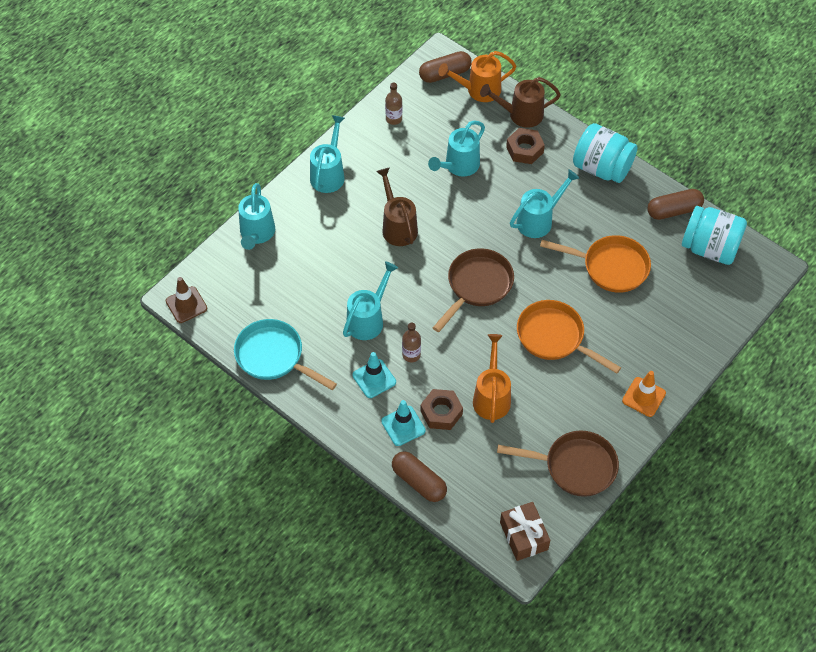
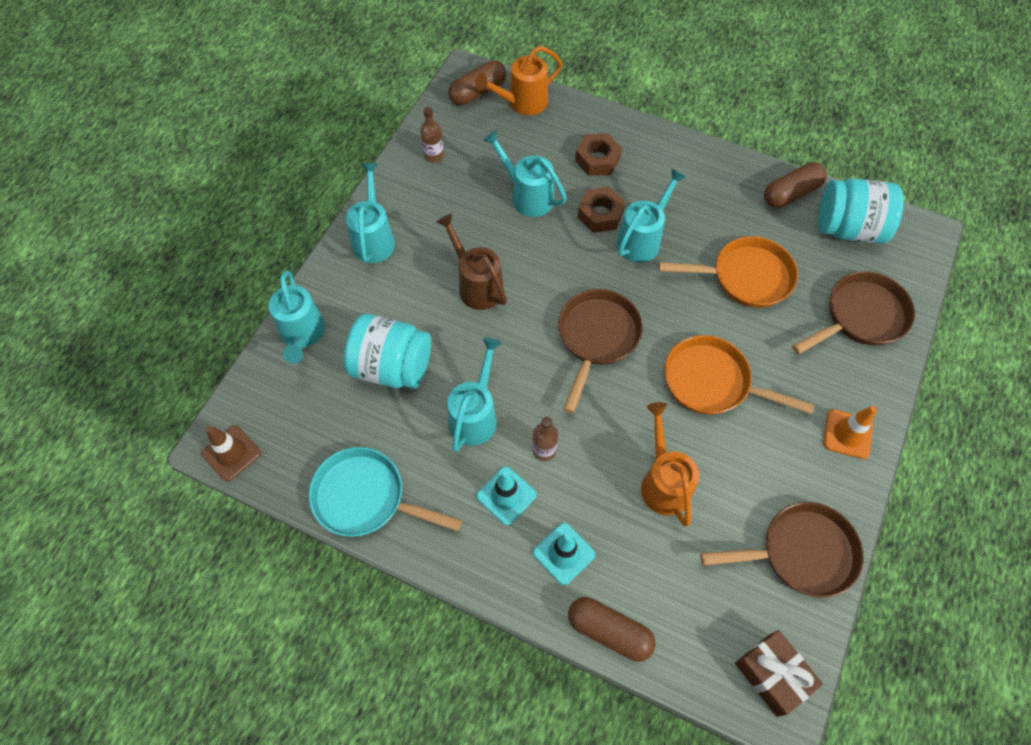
camera: 15 degrees left, 5 degrees up
(441, 412) = (607, 521): brown nut -> brown nut (600, 214)
(458, 166) = (527, 195): turquoise watering can -> turquoise watering can turned 105 degrees clockwise
(520, 114) = (578, 120): brown watering can -> none
(602, 168) = (692, 162): turquoise jar -> turquoise jar (392, 367)
(691, 317) = (861, 316): none -> brown pan

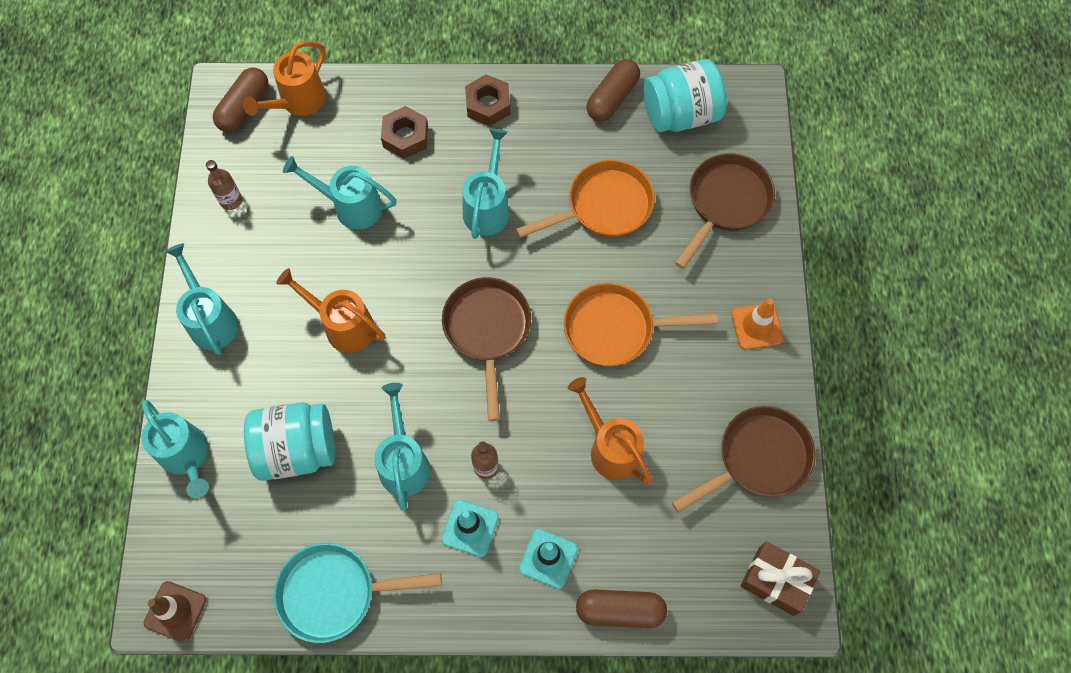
camera: 25 degrees left, 5 degrees up
(476, 284) = (343, 325): brown watering can -> orange watering can
(600, 214) = (434, 197): brown nut -> brown nut (488, 105)

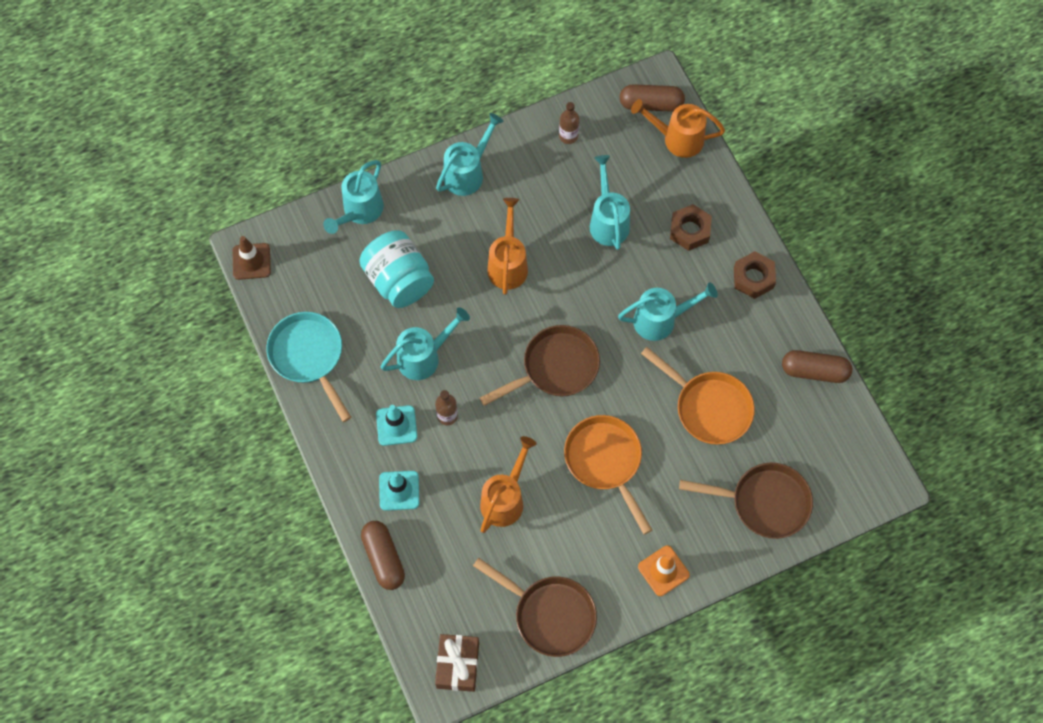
camera: 65 degrees right, 0 degrees up
(680, 114) = (830, 432): turquoise jar -> none

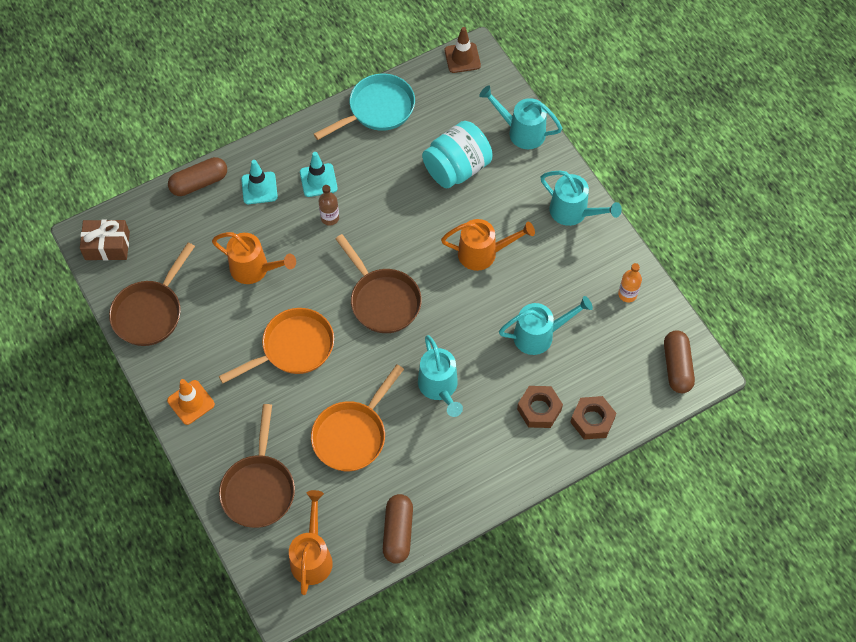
camera: 85 degrees right, 5 degrees down
(424, 357) = (384, 195): turquoise watering can -> none
(568, 136) = (627, 294): brown bottle -> orange bottle
(677, 139) = (641, 393): orange watering can -> orange watering can (312, 556)
(753, 278) = (494, 471): brown nut -> brown nut (592, 420)

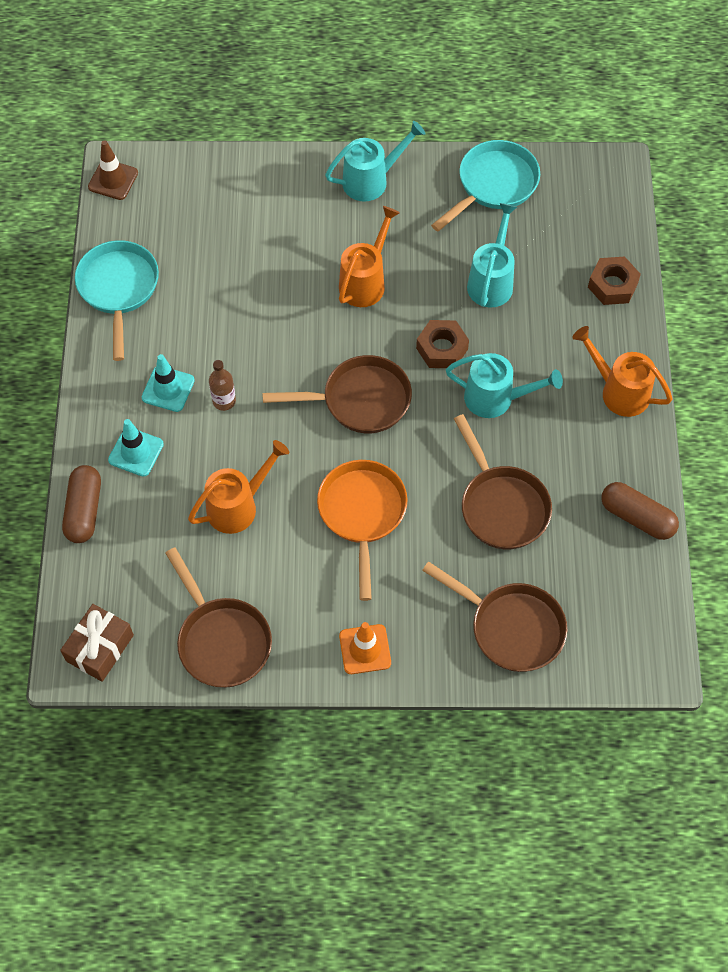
camera: 60 degrees left, 0 degrees up
(312, 556) = (619, 611): orange watering can -> orange watering can (618, 391)
(352, 435) = (501, 506): orange pan -> brown pan
(457, 168) = (247, 253): turquoise jar -> none
(521, 131) = (243, 175): turquoise watering can -> none
(539, 409) = (574, 324): brown nut -> brown nut (442, 348)
(627, 294) = (494, 185): orange bottle -> turquoise pan
(677, 366) = (597, 187): brown capsule -> none

